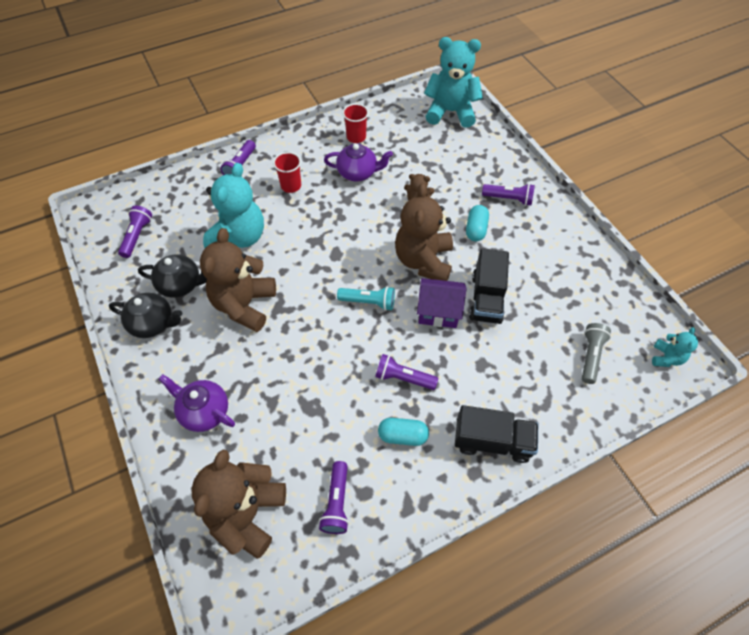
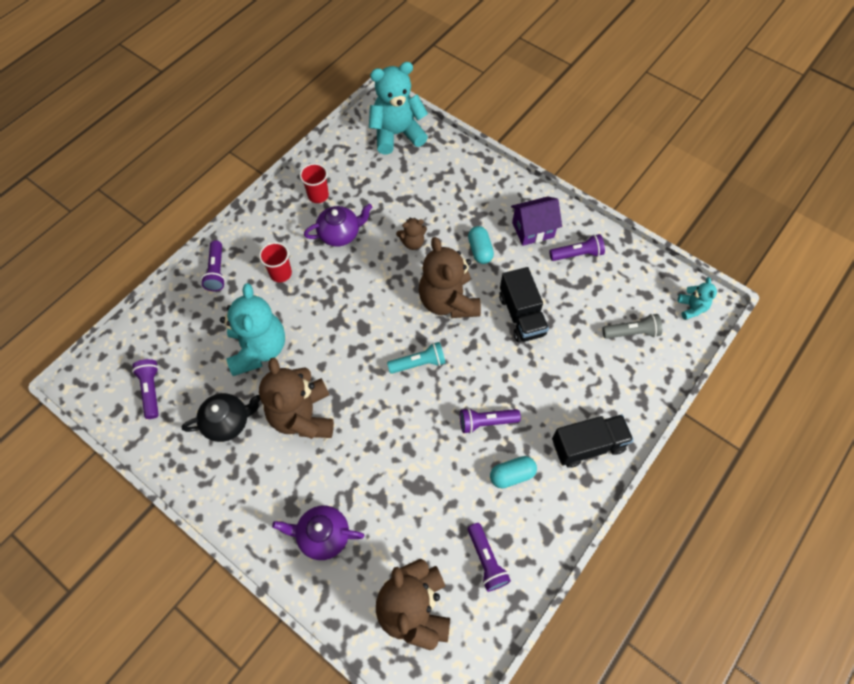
camera: 25 degrees left, 5 degrees up
(153, 323) = (223, 473): black teapot -> none
(438, 312) = (486, 346): purple house -> purple house (533, 230)
(509, 199) = (495, 207): purple flashlight -> purple flashlight (577, 254)
(590, 356) = (632, 332): grey flashlight -> grey flashlight turned 90 degrees clockwise

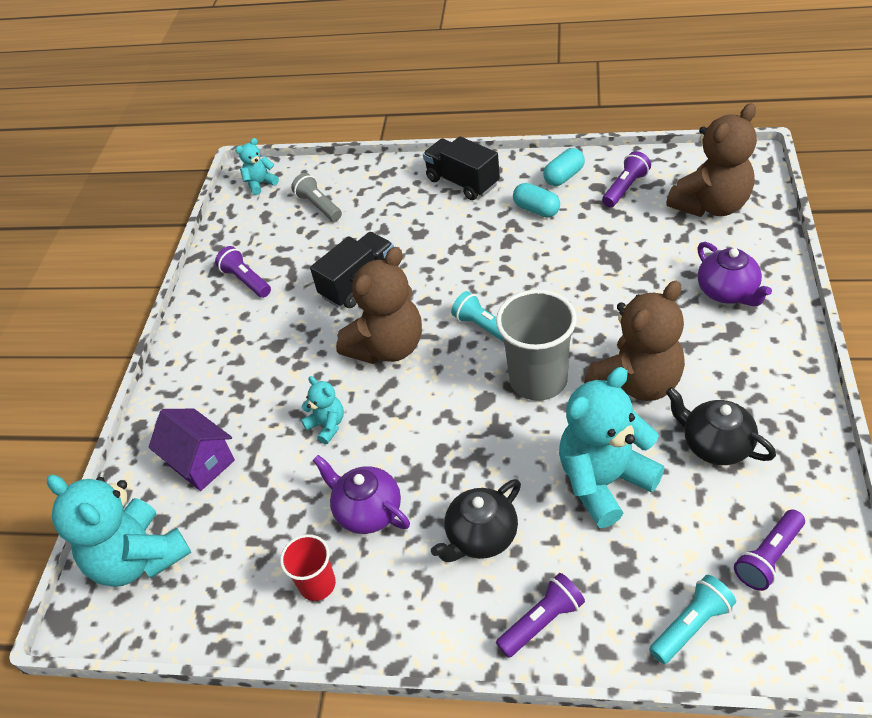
camera: 115 degrees left, 15 degrees down
(157, 329) = (691, 625): none -> turquoise flashlight
(280, 273) = (481, 536): red cup -> black teapot
(352, 365) = (538, 380): none -> grey cup
(412, 242) = (327, 425): brown teddy bear -> turquoise teddy bear
(480, 250) = (295, 358): turquoise capsule -> turquoise capsule (564, 177)
(486, 422) = (502, 249): purple flashlight -> none
(533, 230) = (233, 329): purple house -> purple house (201, 462)

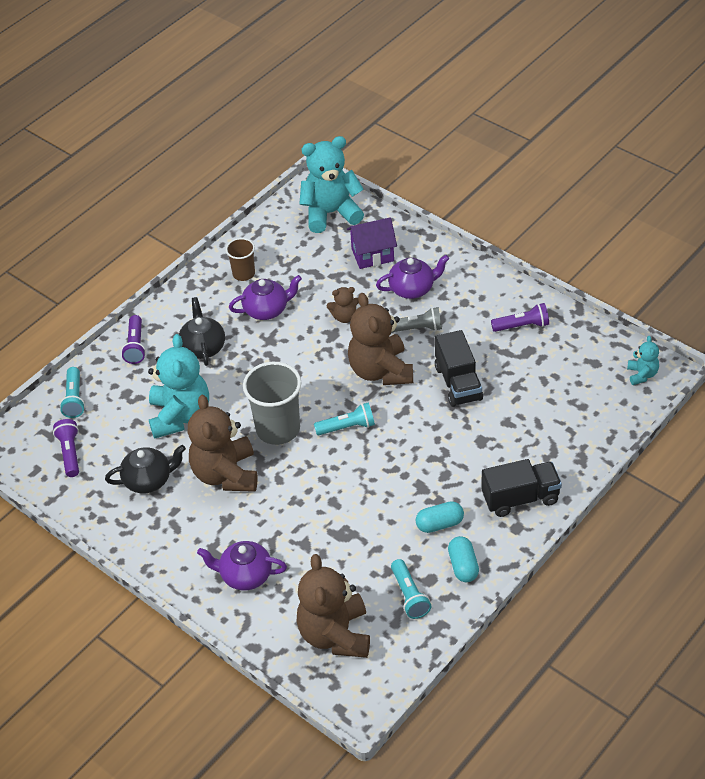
camera: 120 degrees right, 0 degrees up
(241, 392) = (412, 289): none -> purple teapot
(317, 584) = (243, 273): red cup -> brown cup
(318, 206) = (575, 397): grey flashlight -> grey flashlight (416, 328)
(327, 425) = (344, 317): turquoise teddy bear -> brown teddy bear
(625, 188) = (409, 596): purple flashlight -> turquoise flashlight

